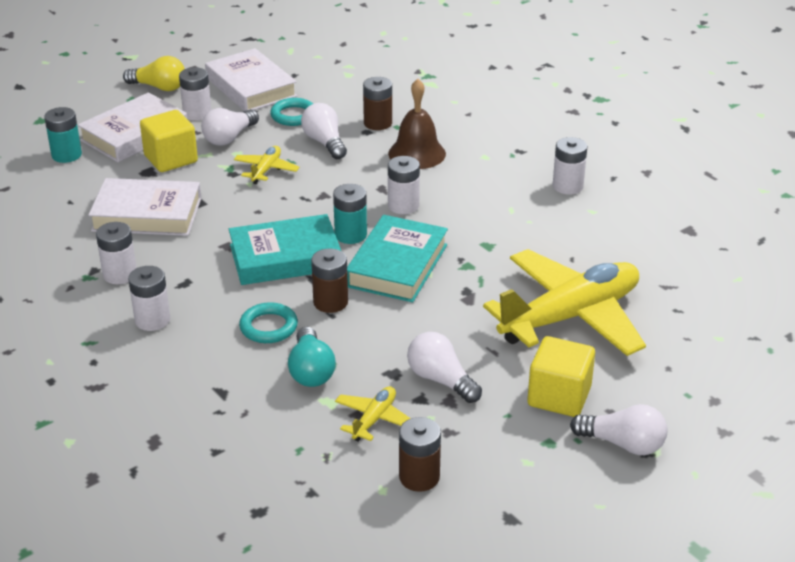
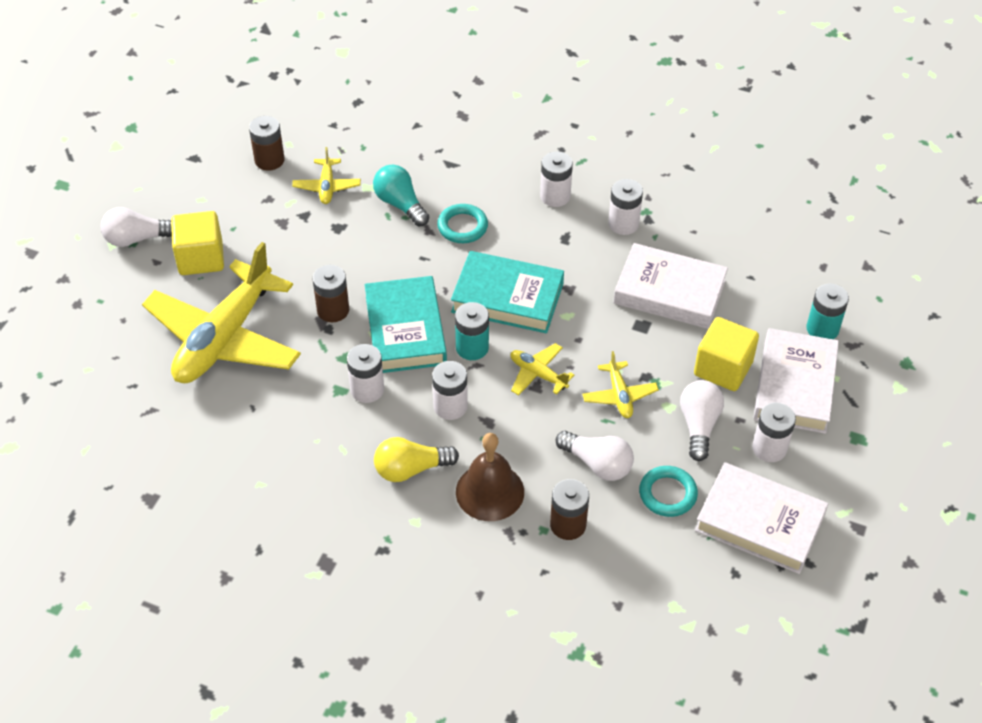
camera: 150 degrees right, 15 degrees up
(147, 214) = (669, 292): white book -> white book turned 45 degrees clockwise
(159, 87) = (855, 473): yellow light bulb -> yellow light bulb (411, 469)
(285, 257) = (507, 298): turquoise book -> turquoise book turned 60 degrees clockwise
(314, 201) = (538, 374): none -> yellow plane
(330, 302) = (433, 269): brown battery -> brown battery (333, 310)
(441, 380) = (298, 236): white light bulb -> none
(567, 186) = (302, 511): white battery -> white battery (367, 389)

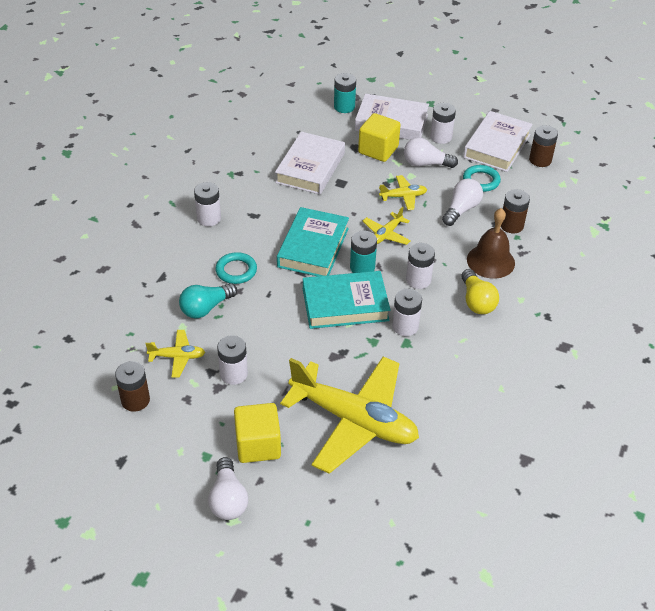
camera: 90 degrees left, 5 degrees down
(333, 310) = (323, 349): brown battery -> brown battery (540, 160)
(623, 224) = (242, 185): white battery -> white battery (233, 374)

